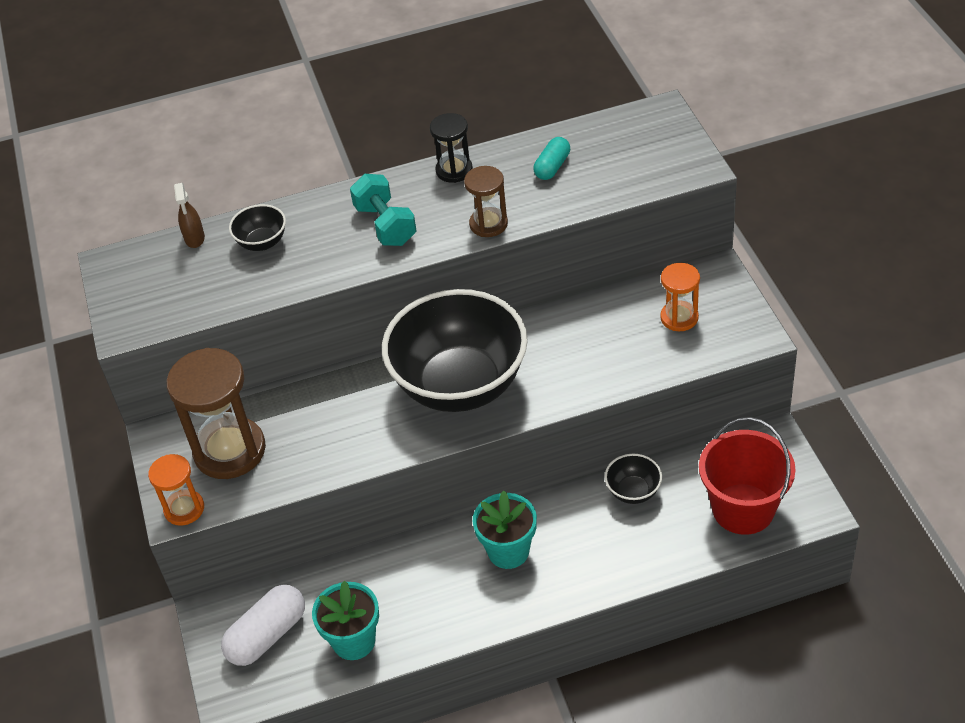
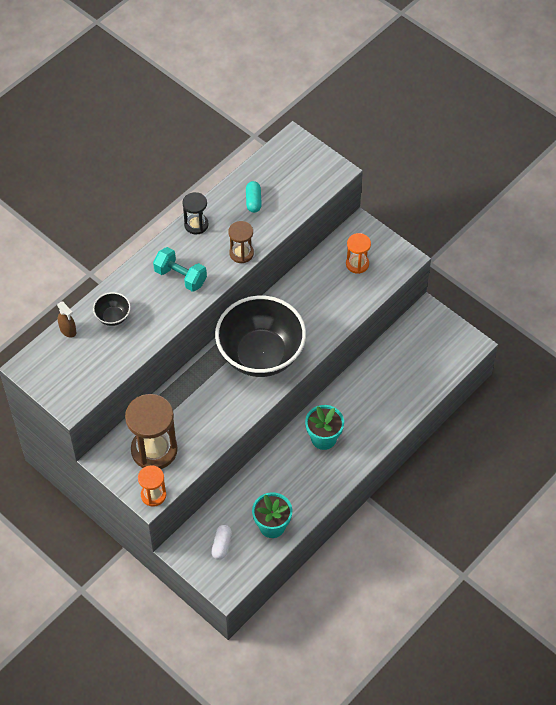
camera: 35 degrees left, 10 degrees up
(267, 635) = (221, 545): white capsule -> white capsule, size x0.61
(633, 491) = (370, 374): black bowl -> none
(743, 509) = (434, 360): red bucket -> none

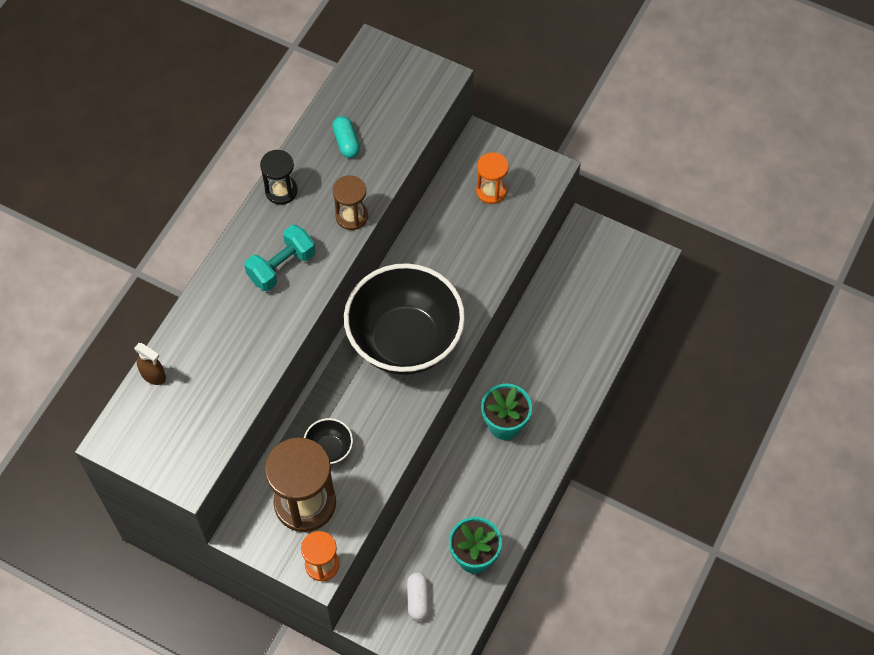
camera: 15 degrees left, 5 degrees up
(113, 317) = (208, 342): black bowl -> black bowl (329, 449)
(180, 277) = (281, 266): turquoise dumbbell -> turquoise dumbbell turned 60 degrees counterclockwise

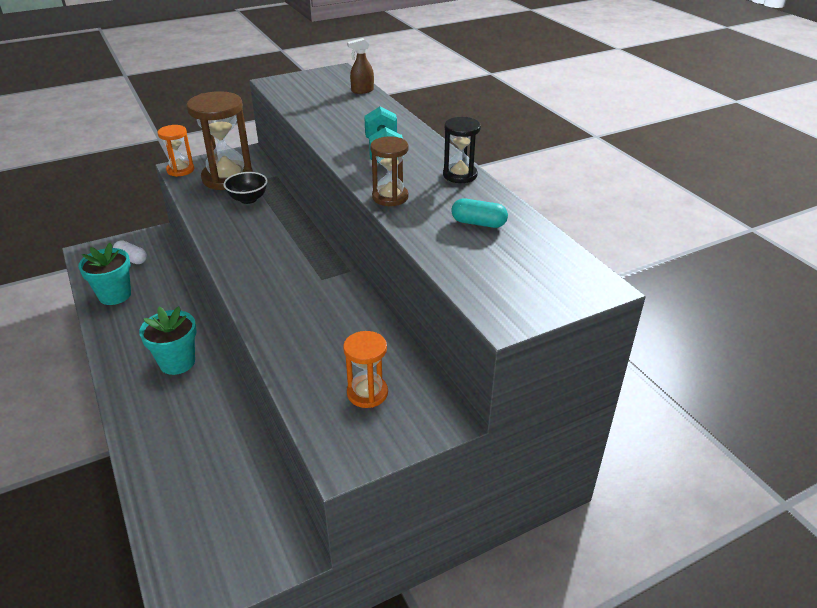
camera: 125 degrees right, 25 degrees down
(405, 340) = (281, 265): black bowl -> none

